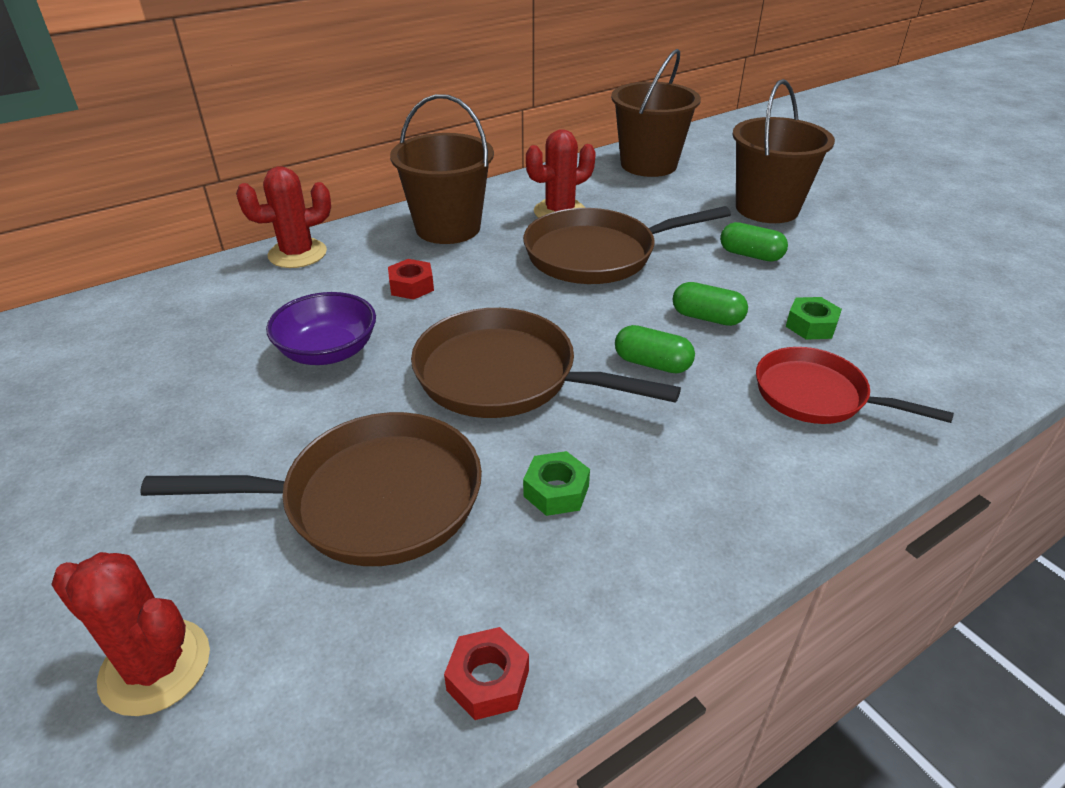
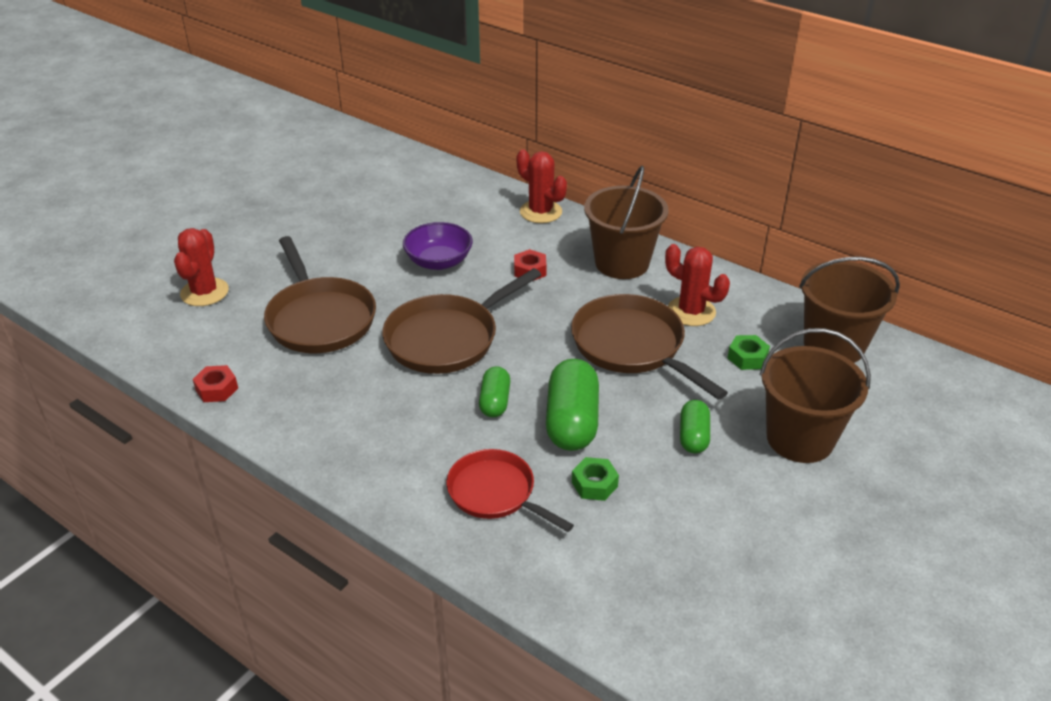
camera: 70 degrees right, 0 degrees up
(505, 376) = (447, 338): brown pan -> brown pan turned 135 degrees counterclockwise
(556, 491) = (349, 383): green nut -> green nut (747, 357)
(707, 317) = (572, 422): green capsule -> green capsule, size x1.74
(817, 396) = (496, 493): red pan -> red pan turned 60 degrees counterclockwise

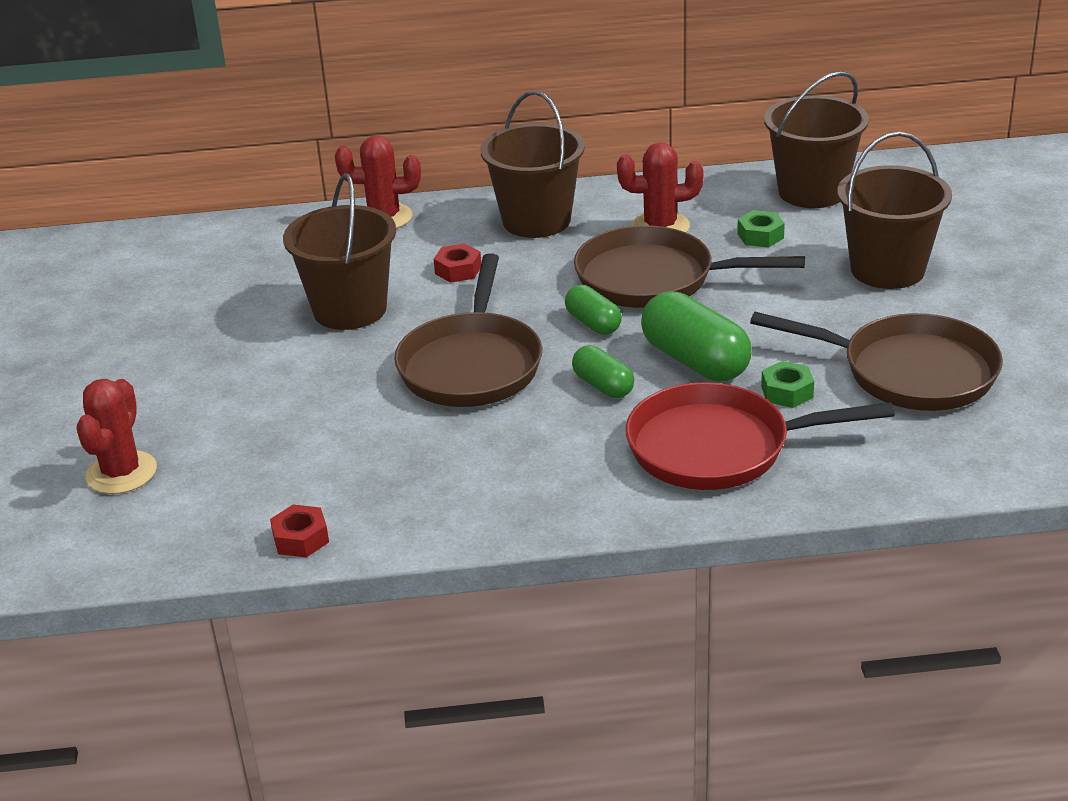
camera: 40 degrees left, 5 degrees down
(204, 292) = (121, 473): red cactus -> red cactus turned 45 degrees clockwise
(319, 318) = (305, 421): brown pan -> brown pan (909, 372)
(439, 261) = (350, 309): purple bowl -> brown bucket
(496, 493) = (719, 448): red pan -> red pan, size x1.51
(693, 436) = (808, 314): green capsule -> green capsule (593, 323)

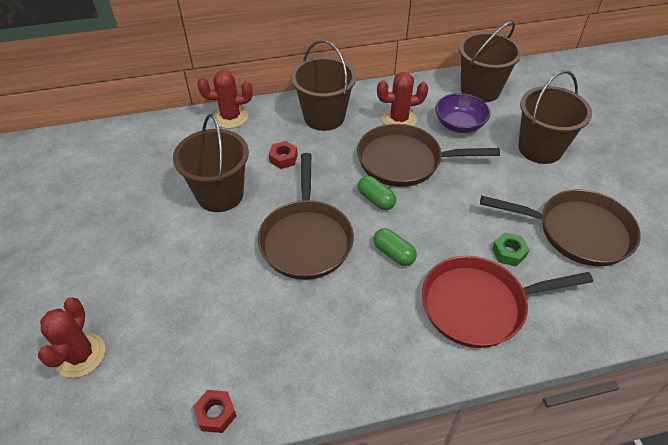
camera: 10 degrees left, 15 degrees up
(695, 361) = (446, 229): green capsule -> none
(760, 236) = (459, 125): green nut -> purple bowl

